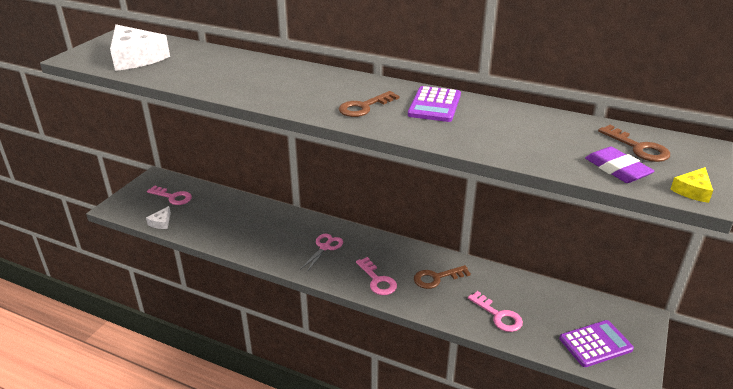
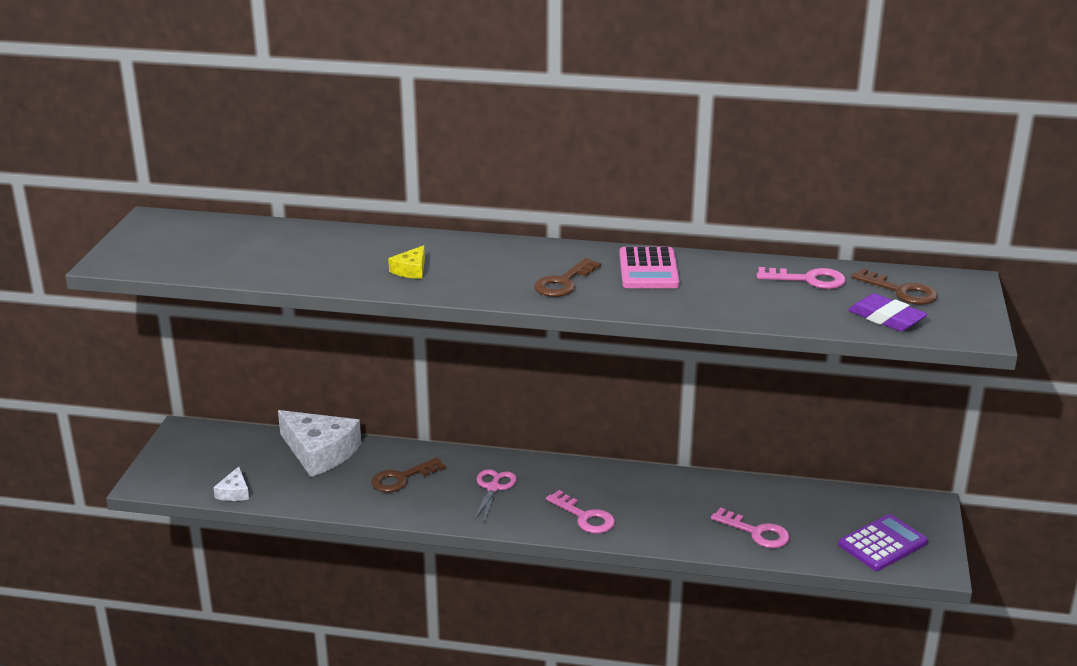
camera: 15 degrees left, 5 degrees down
(136, 58) = (204, 252): white cheese -> white cheese (319, 452)
(173, 197) = (230, 455): pink key -> pink key (808, 280)
(434, 105) = (648, 269): purple calculator -> pink calculator
(436, 278) = (661, 502): brown key -> brown key (402, 478)
(692, 190) = (970, 330): yellow cheese -> yellow cheese (411, 270)

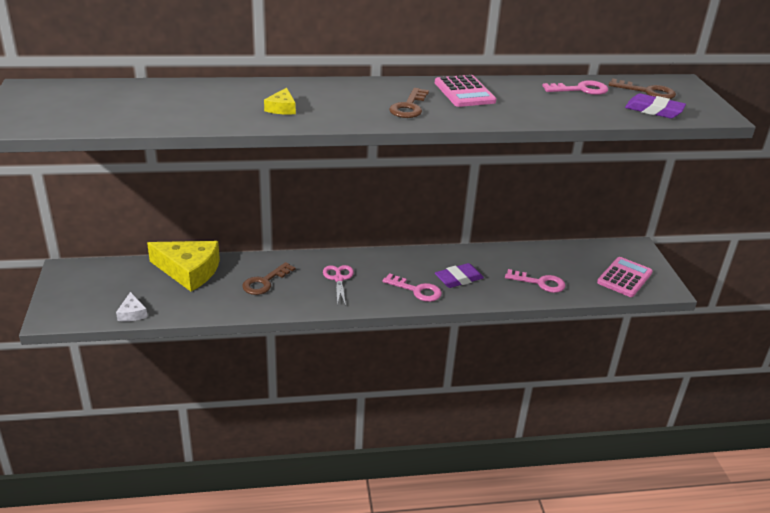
camera: 20 degrees left, 5 degrees up
(319, 452) = (189, 271): white cheese -> yellow cheese
(648, 511) = (458, 279): none -> purple eraser
(882, 544) = (624, 277): purple calculator -> pink calculator

